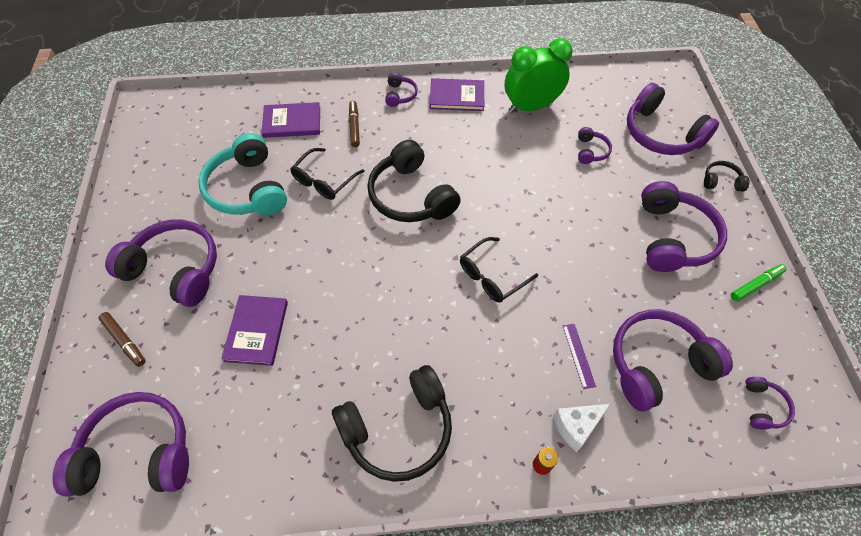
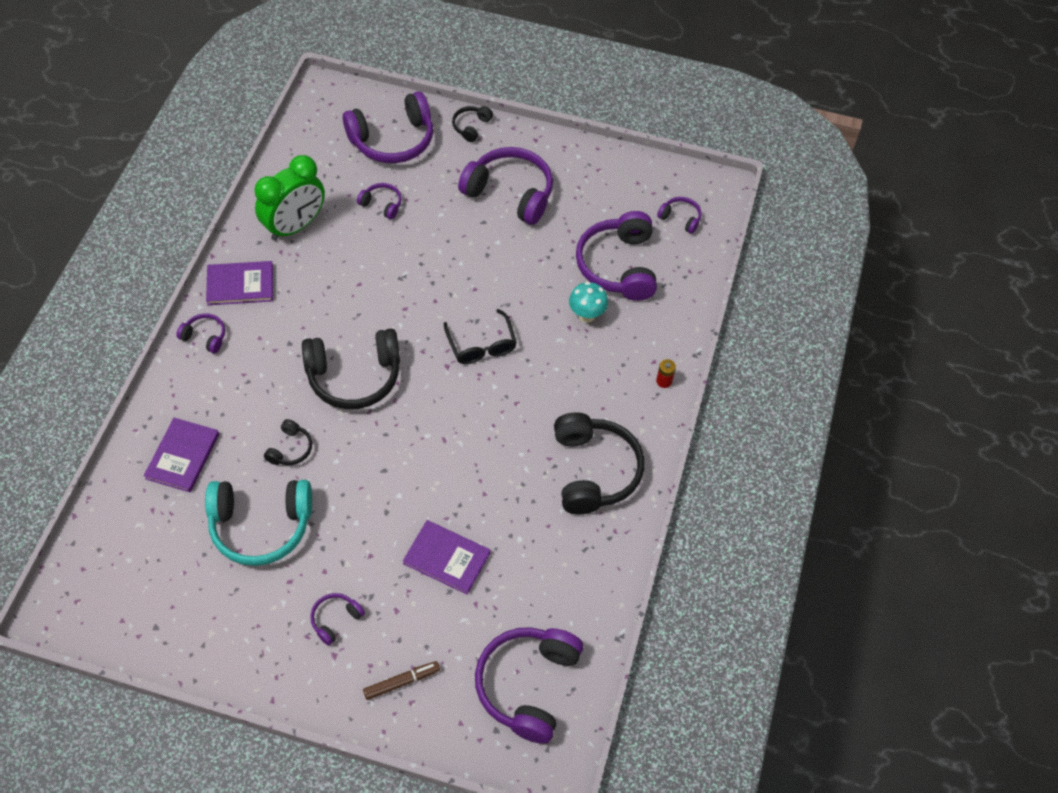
camera: 70 degrees left, 0 degrees up
(175, 270) = (335, 620): purple headphones -> purple headphones, size x0.47
(324, 181) = (290, 449): black glasses -> black headphones
(354, 127) = (227, 396): brown marker -> none
(457, 96) = (240, 285): purple book -> purple book turned 60 degrees clockwise
(531, 106) = (295, 226): green clock -> green clock turned 135 degrees counterclockwise
(576, 426) = (644, 344): white cheese -> none
(578, 355) = (586, 315): purple ruler -> turquoise mushroom
(756, 285) = (582, 163): green marker -> none

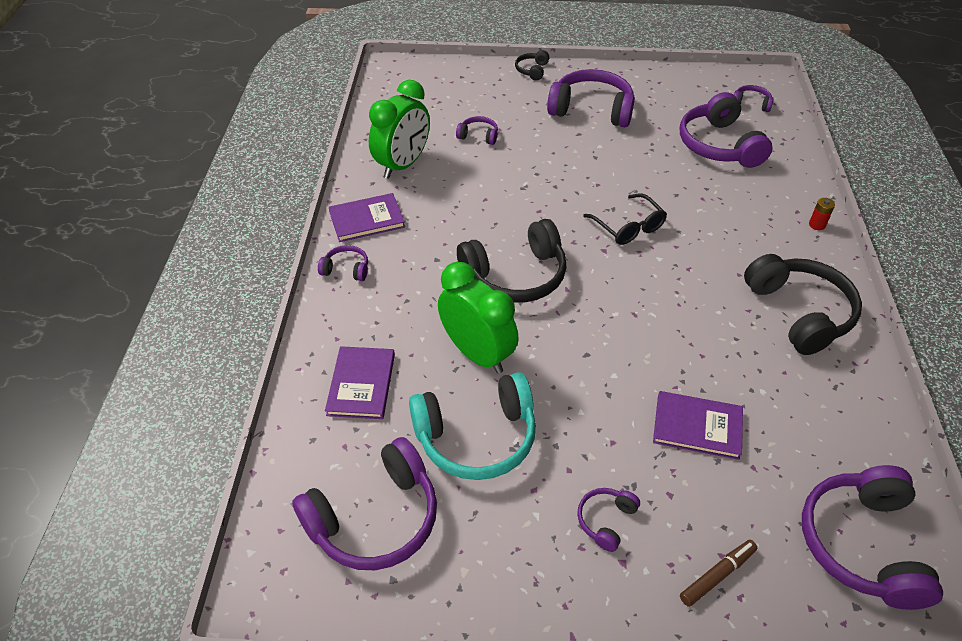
camera: 10 degrees left, 10 degrees down
(290, 449) = (477, 354): black headphones -> green clock
(392, 139) = (466, 89): purple headphones -> purple headphones (375, 518)
(586, 315) = (713, 186): turquoise mushroom -> none

